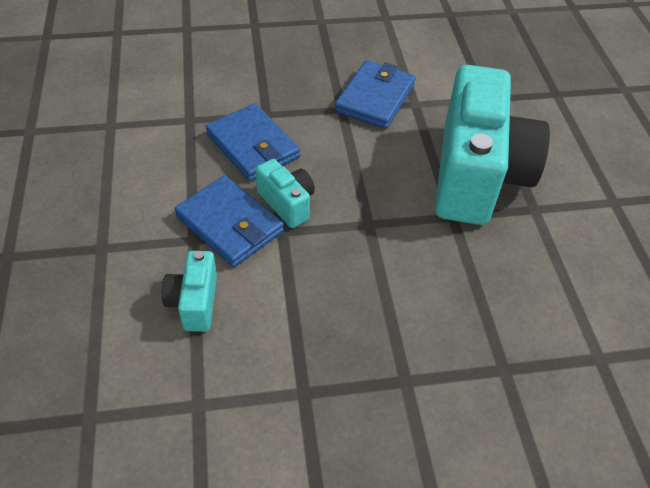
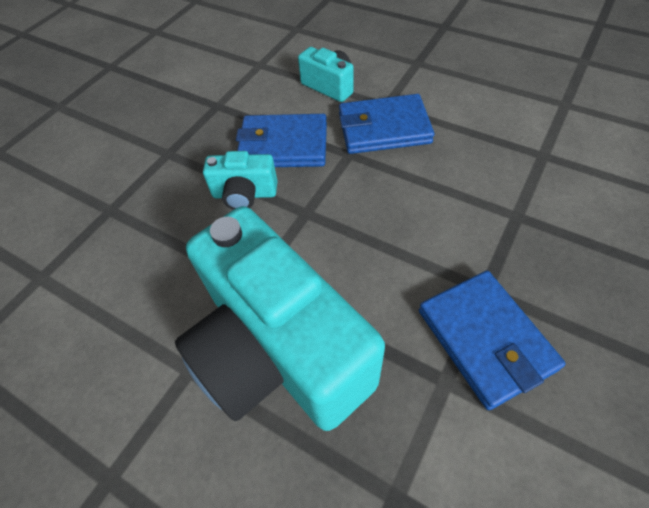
camera: 135 degrees right, 5 degrees up
(253, 146) = (471, 182): blue wallet -> blue wallet (283, 145)
(287, 203) = (377, 171): turquoise camera -> turquoise camera (244, 194)

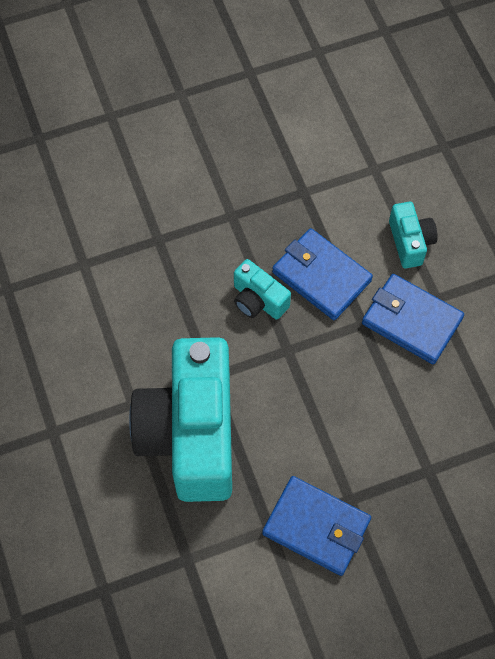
camera: 35 degrees right, 10 degrees up
(485, 339) = (316, 527): blue wallet -> blue wallet turned 75 degrees counterclockwise

